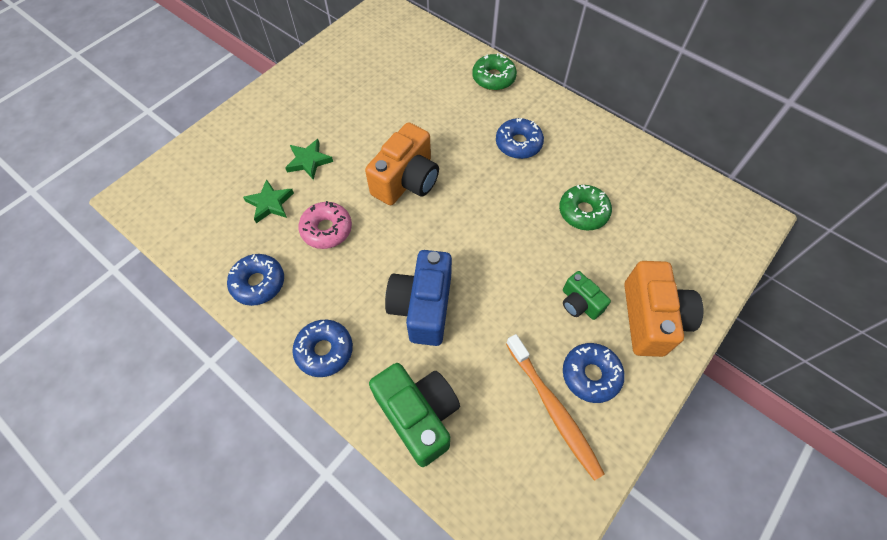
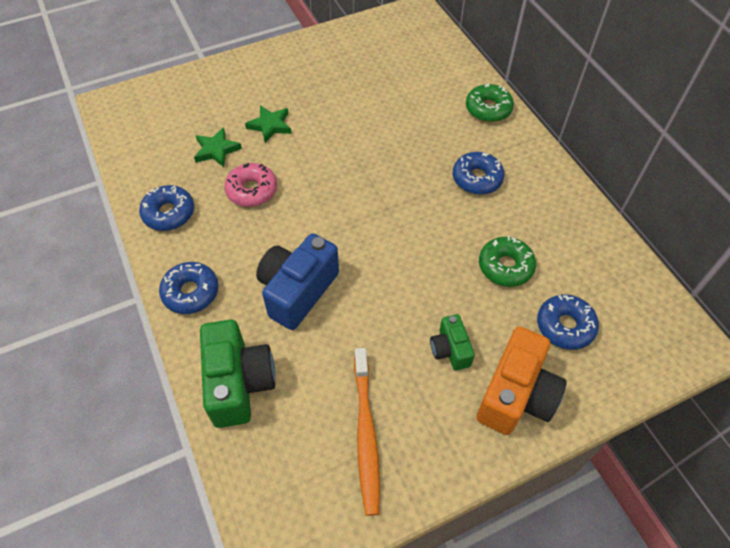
camera: 25 degrees right, 5 degrees down
(406, 181) = (348, 174): orange camera -> none
(590, 375) = (421, 420): blue donut -> blue donut (565, 326)

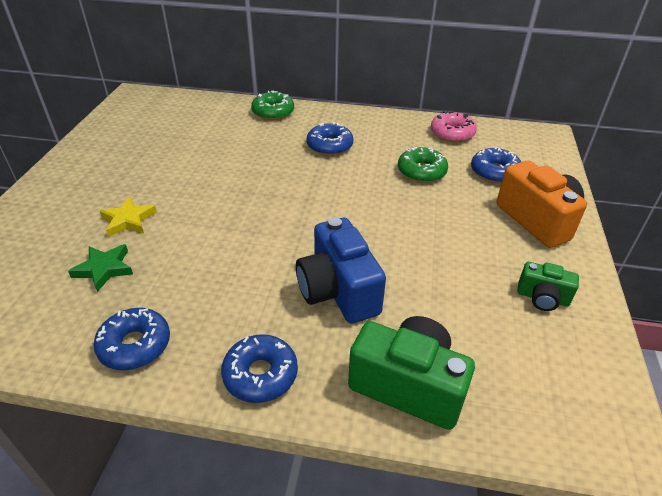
camera: 55 degrees left, 15 degrees down
(252, 190) = (187, 267): pink donut -> pink donut (452, 133)
(270, 126) = (128, 220): green star -> yellow star
(366, 434) = (525, 318): orange toothbrush -> none
(450, 350) = (474, 232): green camera -> green camera (542, 298)

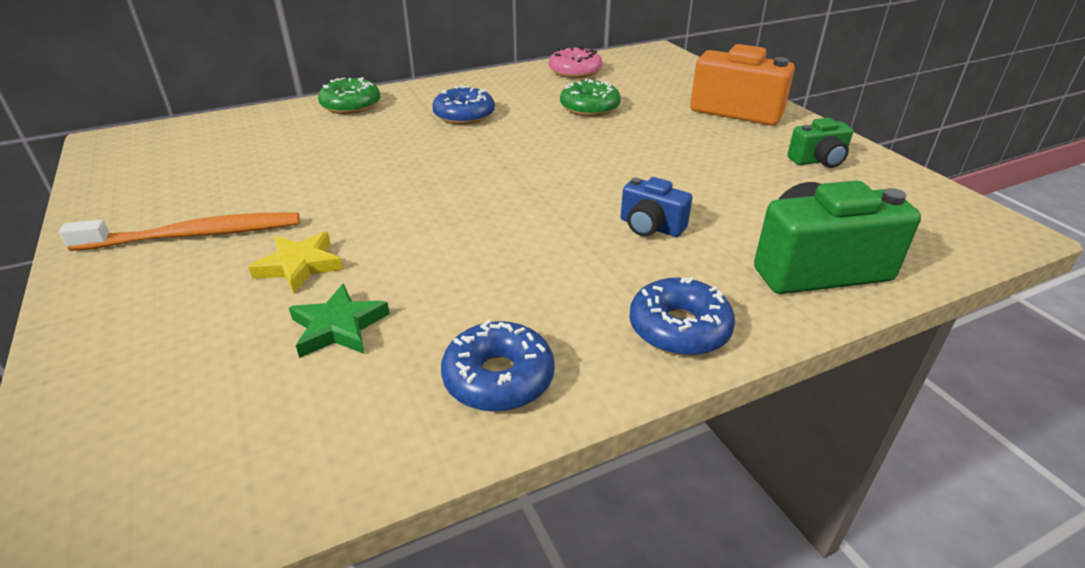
camera: 35 degrees left, 5 degrees down
(107, 177) = (195, 235): none -> orange toothbrush
(338, 291) = (650, 227): blue camera -> blue camera, size x0.55
(494, 172) = (654, 88): blue donut -> none

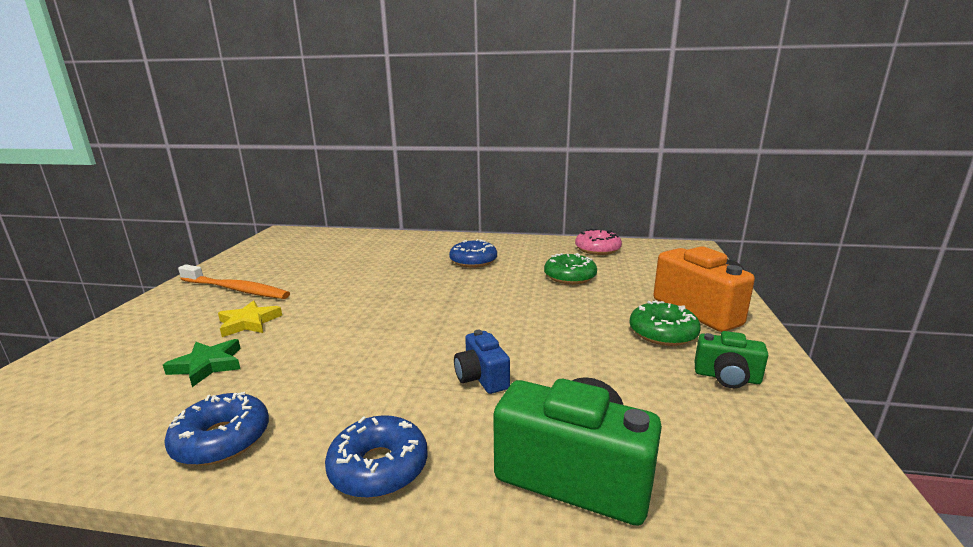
camera: 35 degrees right, 15 degrees down
(351, 105) = (417, 240): green donut -> green donut (662, 333)

